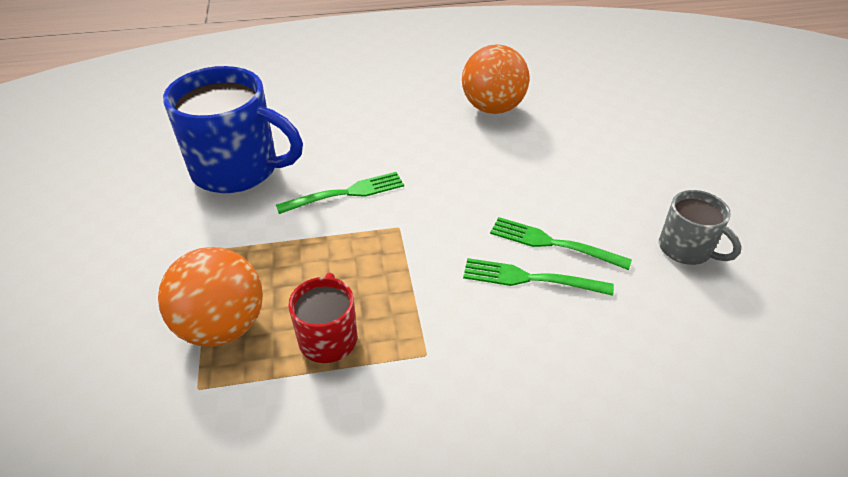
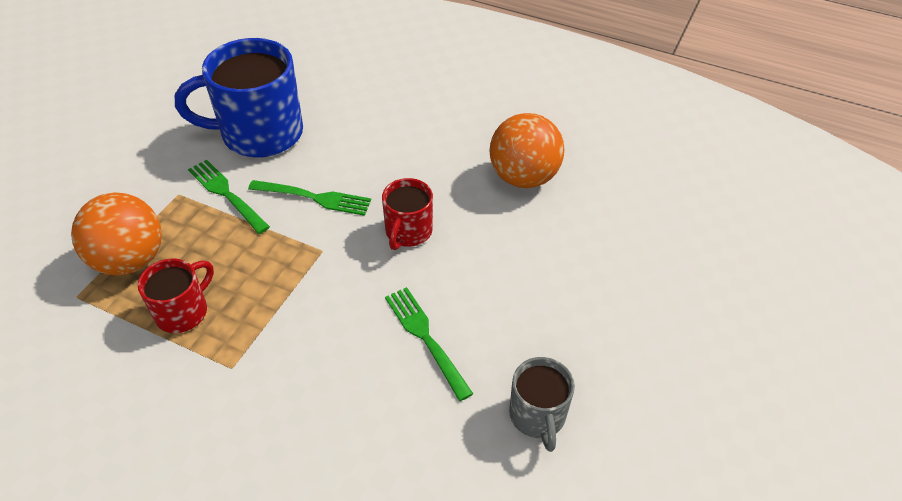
camera: 35 degrees right, 5 degrees up
(238, 169) = (259, 134): blue mug -> blue mug turned 120 degrees clockwise
(452, 181) = (408, 232): none -> red mug
(529, 278) = (371, 356): green fork -> green fork (226, 194)

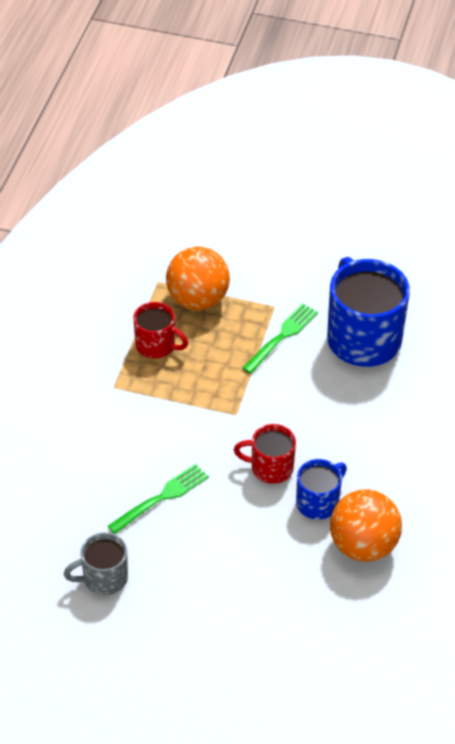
camera: 80 degrees right, 0 degrees up
(315, 198) = (293, 396): green fork -> none
(463, 201) = (318, 502): none -> blue mug

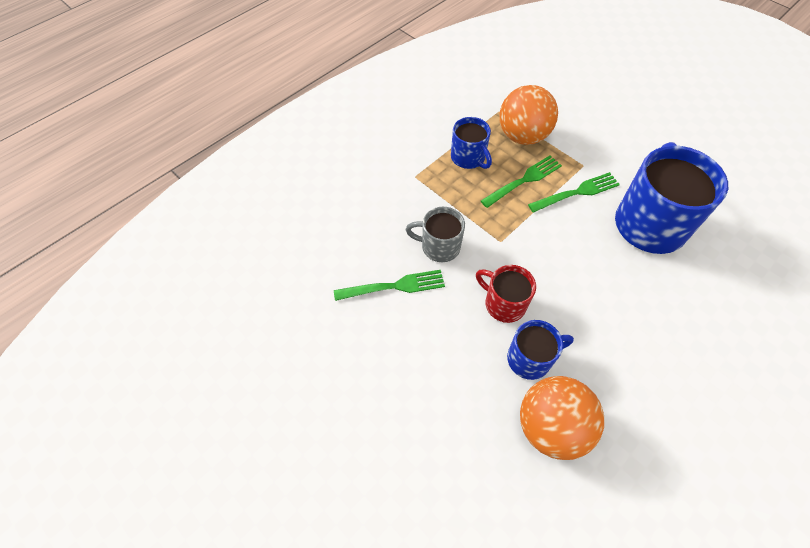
camera: 30 degrees right, 10 degrees up
(103, 578) = (300, 336): grey mug -> grey mug (439, 246)
(156, 345) = (468, 158): red mug -> blue mug
(225, 345) = (524, 180): none -> green fork

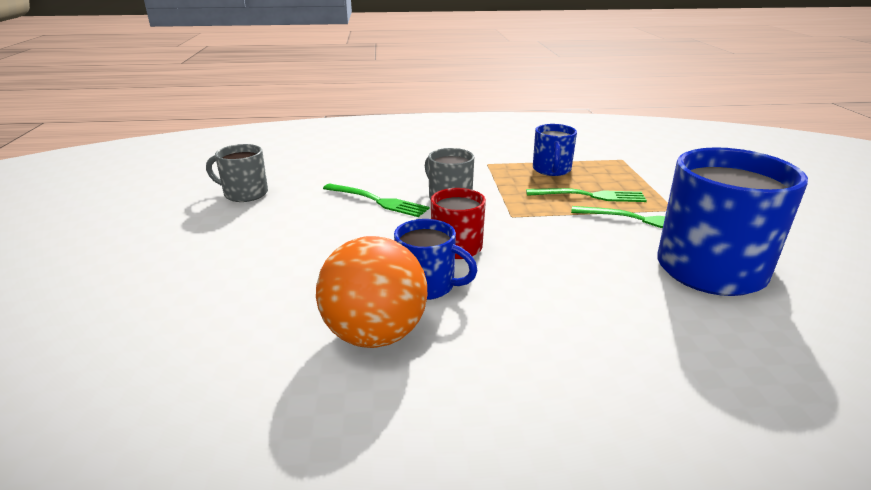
camera: 40 degrees right, 30 degrees down
(276, 352) = (244, 194): none -> grey mug
(522, 136) = (627, 176): orange ball -> none

